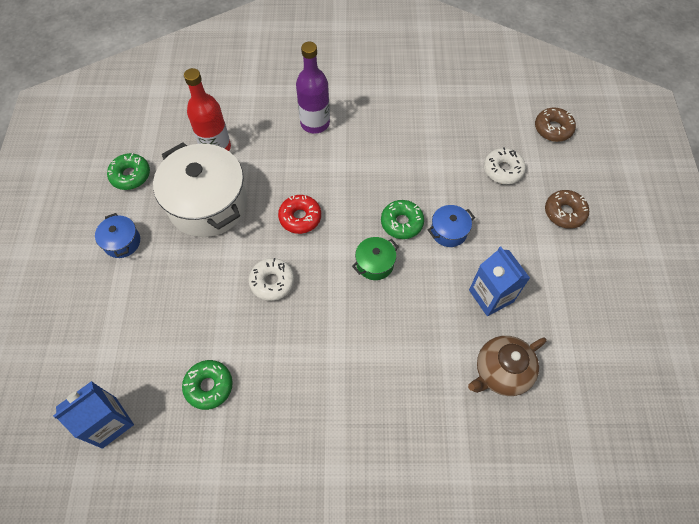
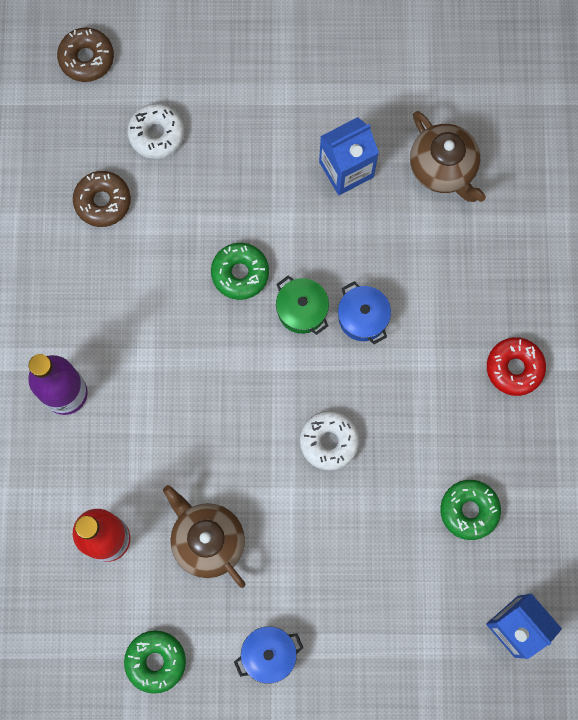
camera: 90 degrees left, 15 degrees up
(208, 204) = (207, 540): white pot -> brown teapot
(300, 217) = (230, 409): red donut -> red donut (514, 368)
(448, 231) = (254, 213): blue pot -> blue pot (363, 317)
(564, 212) = (226, 64): brown donut -> brown donut (103, 201)

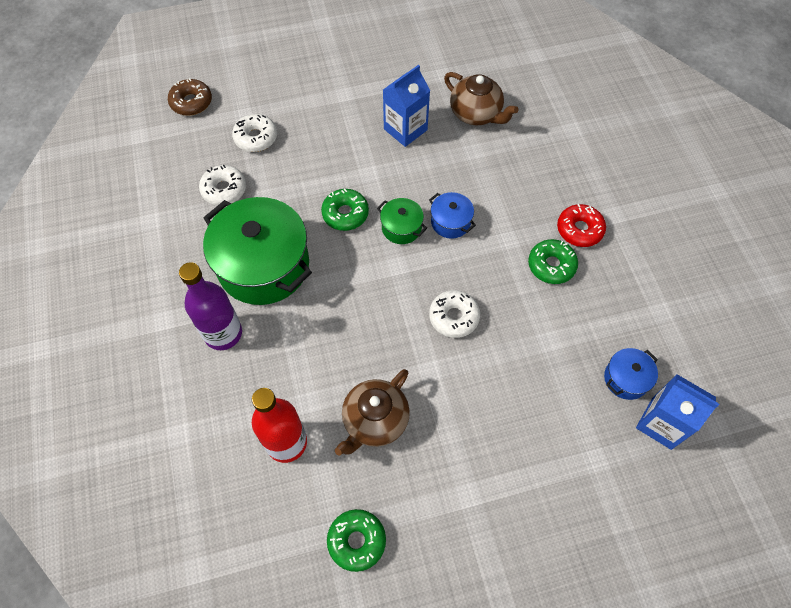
camera: 15 degrees left, 15 degrees down
(103, 201) = (224, 190): brown donut -> white donut
(128, 318) = (263, 266): none -> green pot
(207, 540) = (375, 421): brown teapot -> brown teapot turned 90 degrees counterclockwise
(269, 654) = (458, 506): blue pot -> blue pot (626, 379)
(469, 510) = (586, 341): green donut -> green donut (551, 265)

